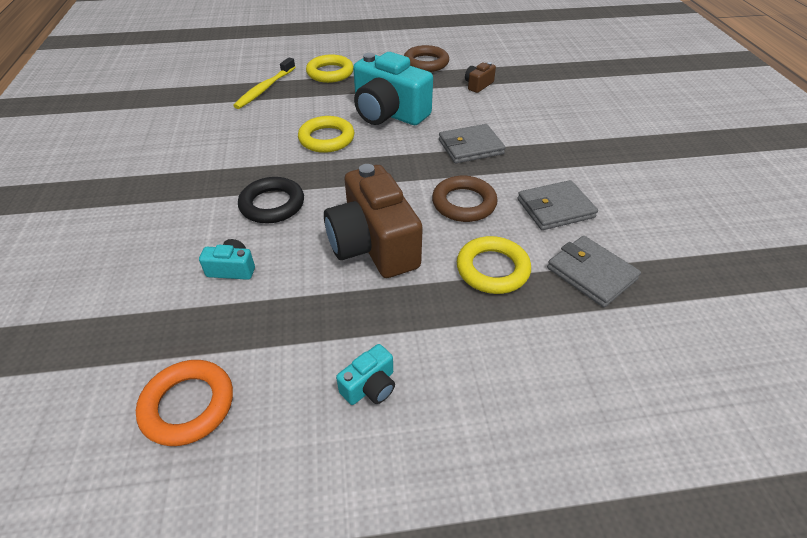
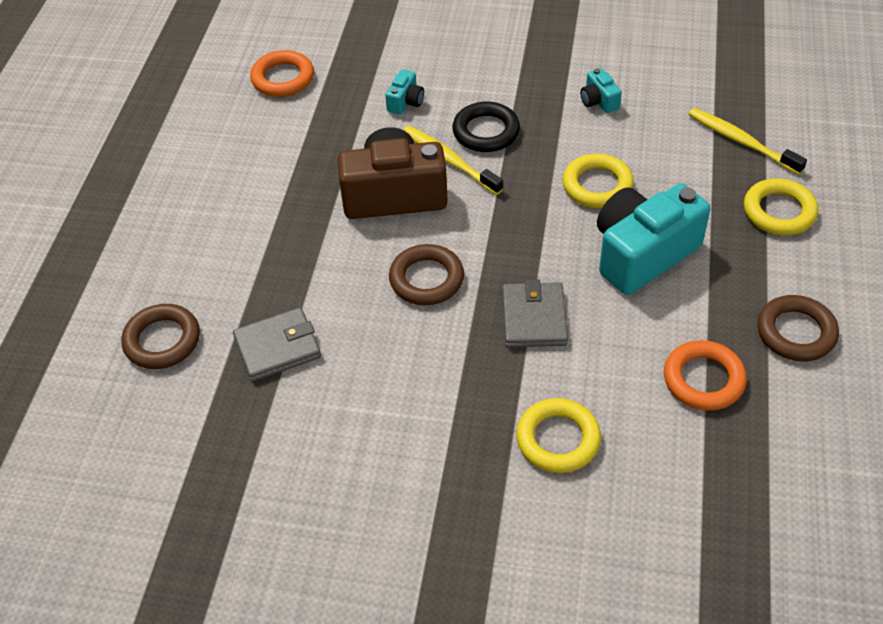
camera: 110 degrees right, 5 degrees up
(317, 219) = (449, 160): none -> yellow toothbrush
(370, 386) = (246, 167): turquoise camera -> turquoise camera (599, 101)
(478, 85) = (703, 379): brown camera -> orange ring
(492, 269) = (321, 272): yellow ring -> yellow ring (558, 439)
(555, 208) = (383, 358): grey wallet -> none
(650, 368) = (162, 340): none -> brown ring

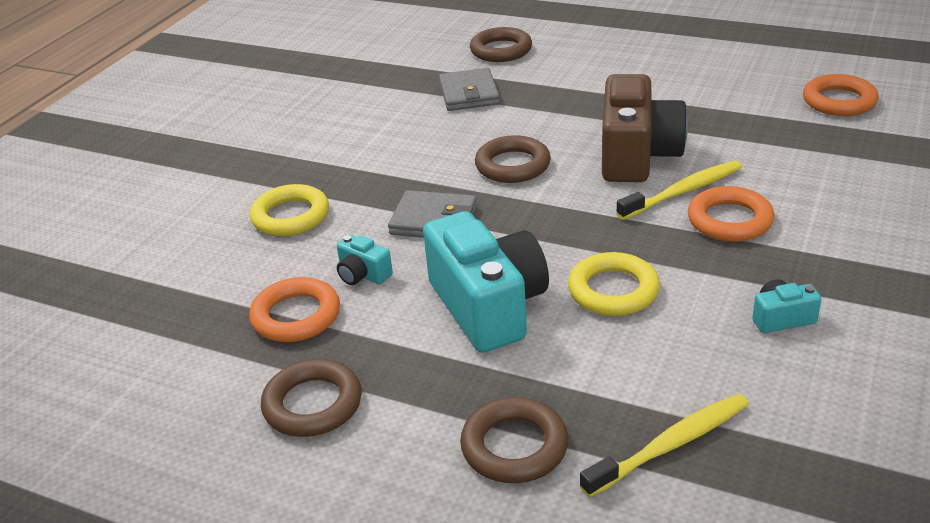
camera: 105 degrees right, 15 degrees down
(405, 102) = (791, 171): turquoise camera -> turquoise camera (363, 274)
(486, 132) = (729, 220): black ring -> orange ring
(779, 211) = (514, 446): yellow ring -> brown ring

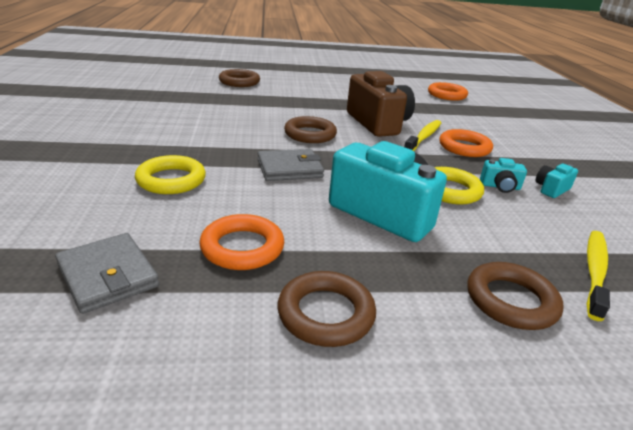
camera: 35 degrees left, 5 degrees down
(363, 274) = (271, 209): turquoise camera -> turquoise camera (500, 186)
(469, 94) = (240, 102): grey wallet -> grey wallet (108, 276)

